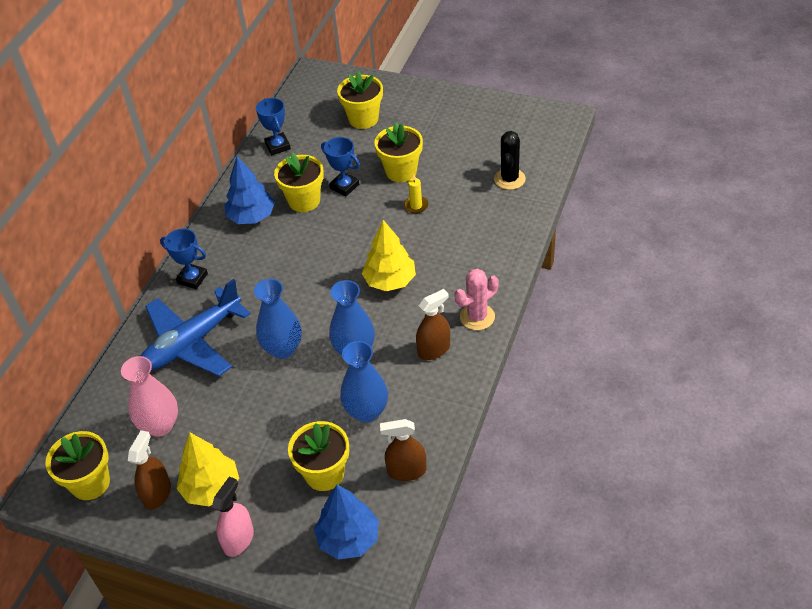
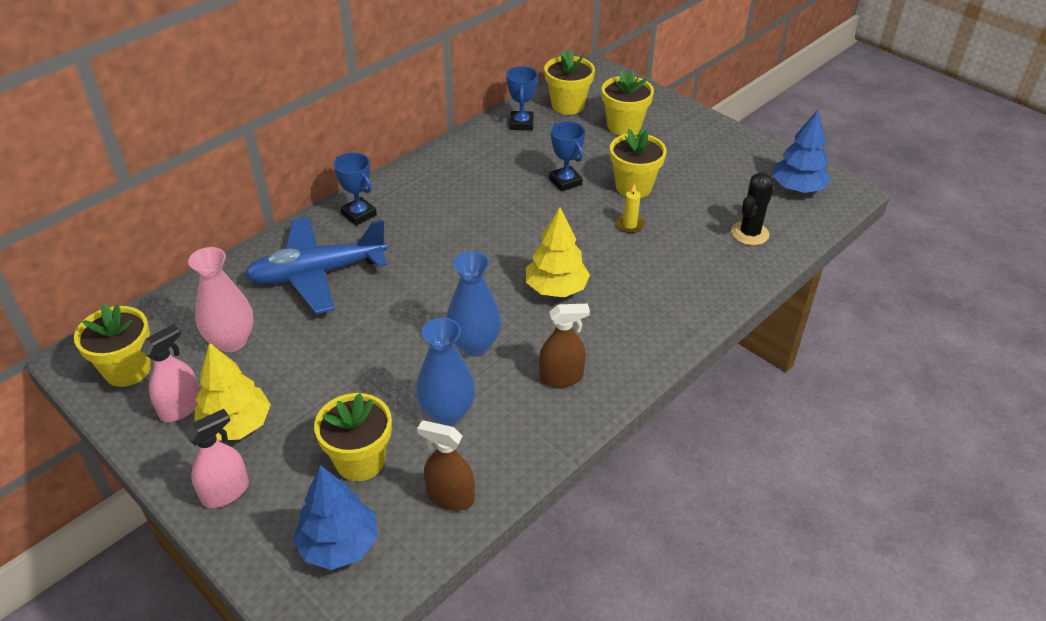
camera: 20 degrees right, 5 degrees down
(157, 493) = (181, 408): brown spray bottle -> pink spray bottle
(251, 217) = (454, 178): blue tree -> blue tree (797, 188)
(283, 349) = (402, 314): blue vase -> none
(304, 201) = (515, 181): yellow flower pot -> yellow flower pot (567, 105)
(477, 317) = (630, 361): pink cactus -> none

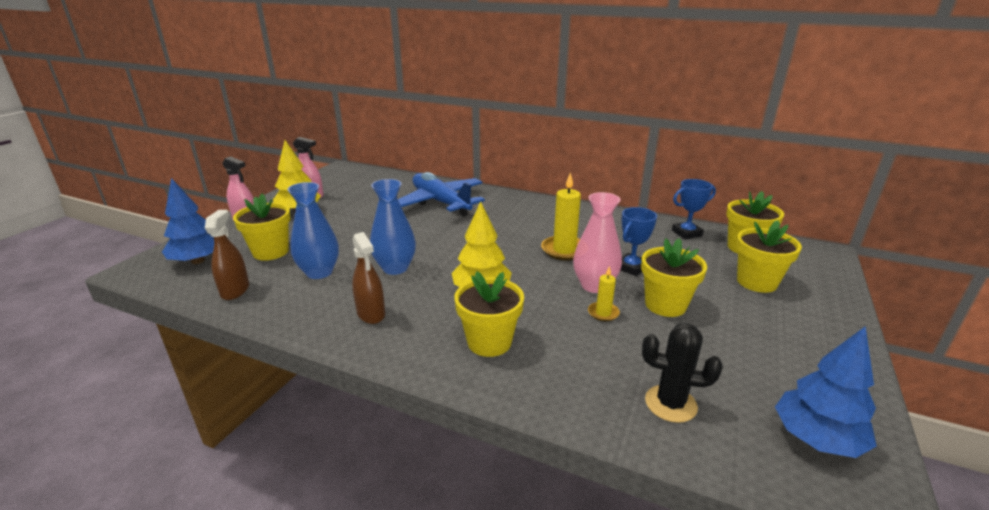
camera: 70 degrees right, 15 degrees down
(127, 369) = (337, 178): yellow flower pot -> yellow flower pot (489, 342)
(231, 341) = (368, 195): pink vase -> pink vase (594, 285)
(359, 214) = (509, 201): blue trophy -> none
(508, 211) = (564, 250): none -> yellow candle

